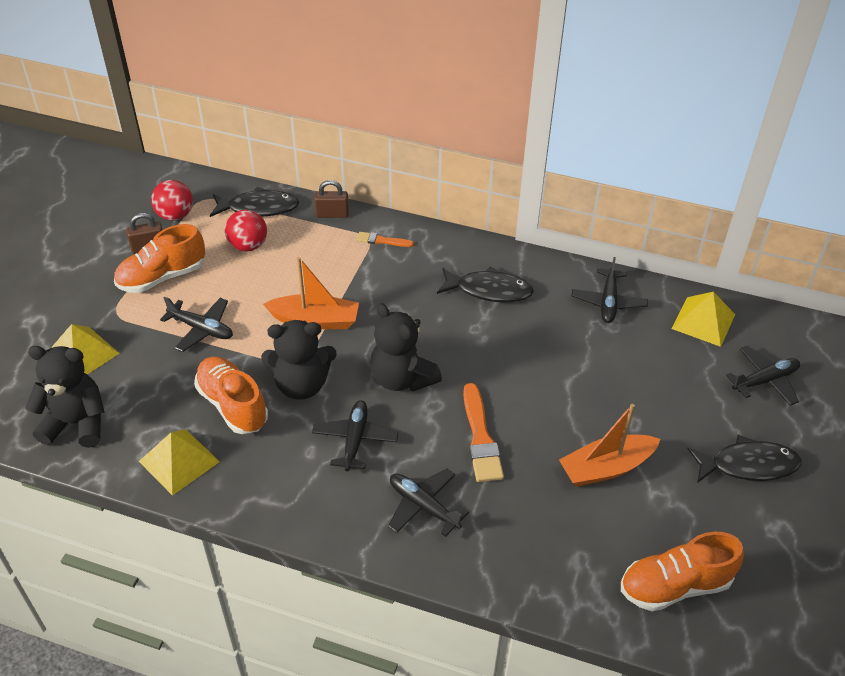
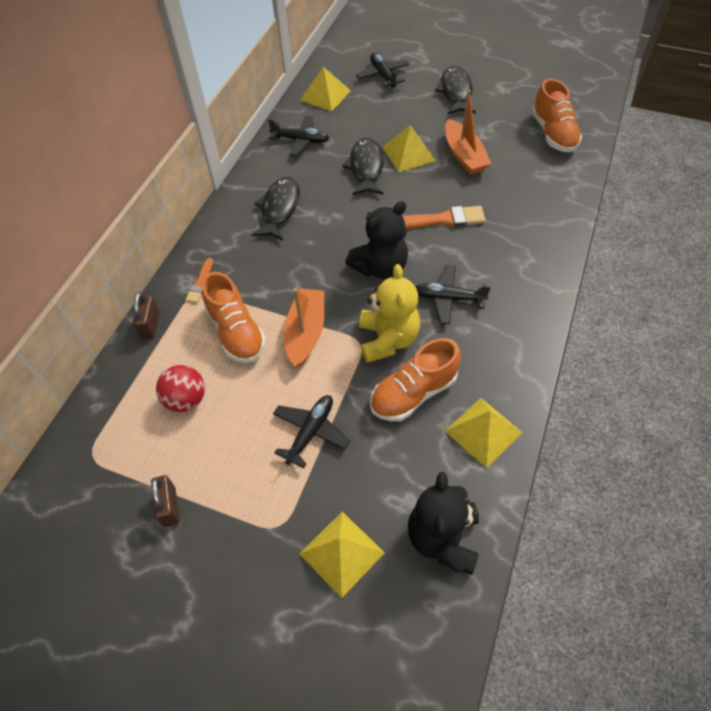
camera: 85 degrees left, 10 degrees up
(162, 277) = (224, 483): orange shoe -> orange shoe (236, 332)
(175, 215) = (115, 483): red ball -> none
(259, 208) = (123, 394): black fish -> black fish (366, 168)
(301, 385) = (388, 339): black teddy bear -> yellow teddy bear
(423, 506) = (510, 254): black plane -> none
(601, 407) = (408, 153): none -> yellow pyramid

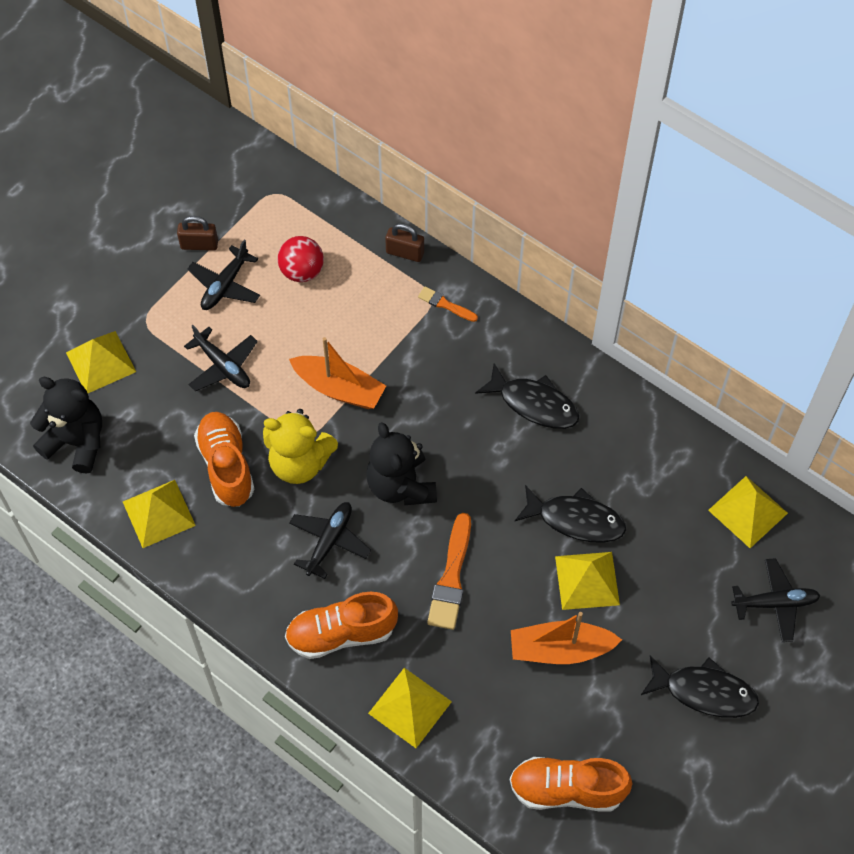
camera: 105 degrees right, 5 degrees up
(236, 332) = (365, 326): orange shoe -> orange shoe (341, 634)
(300, 140) = (656, 456): black plane -> black plane (225, 285)
(549, 217) = (410, 707): none -> yellow pyramid

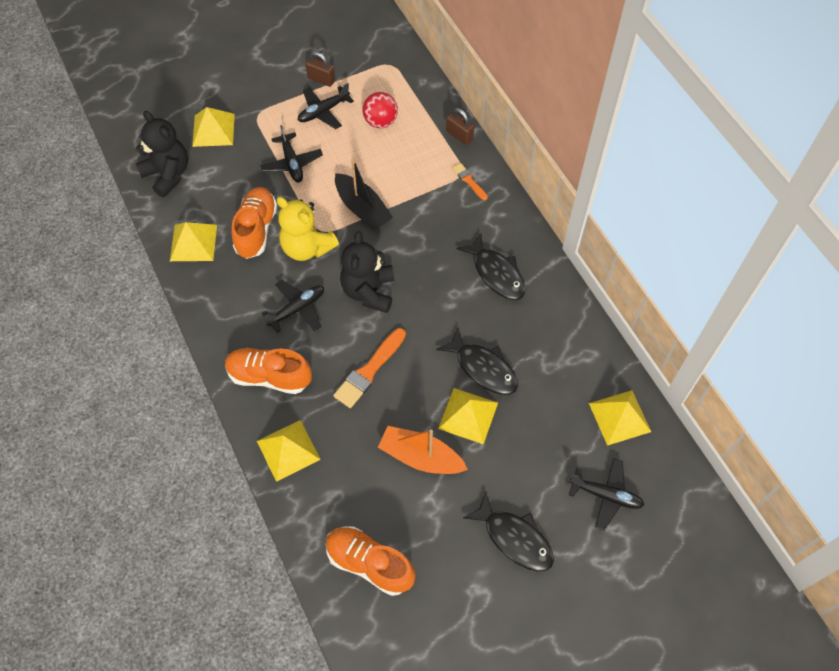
camera: 25 degrees right, 0 degrees up
(339, 389) = (362, 209): orange boat -> black boat

